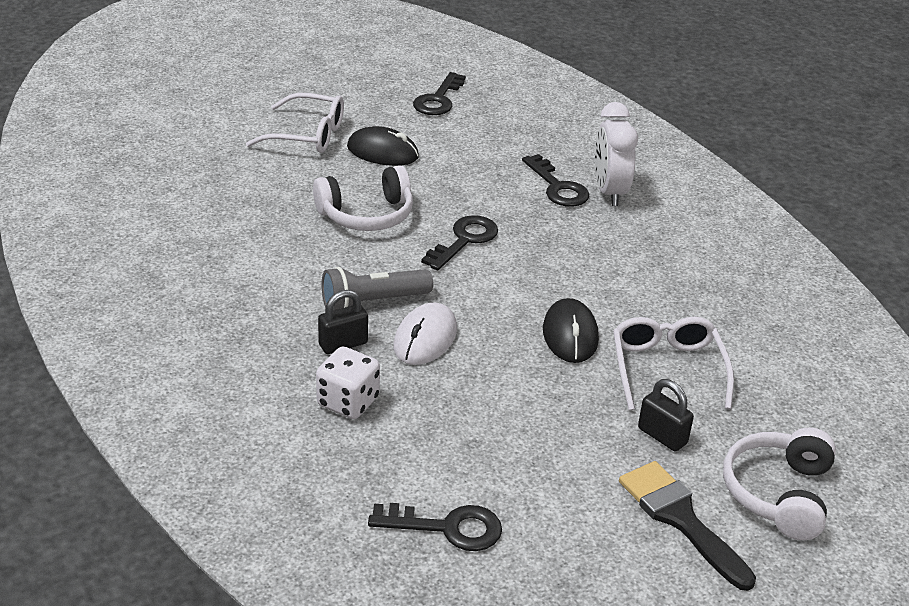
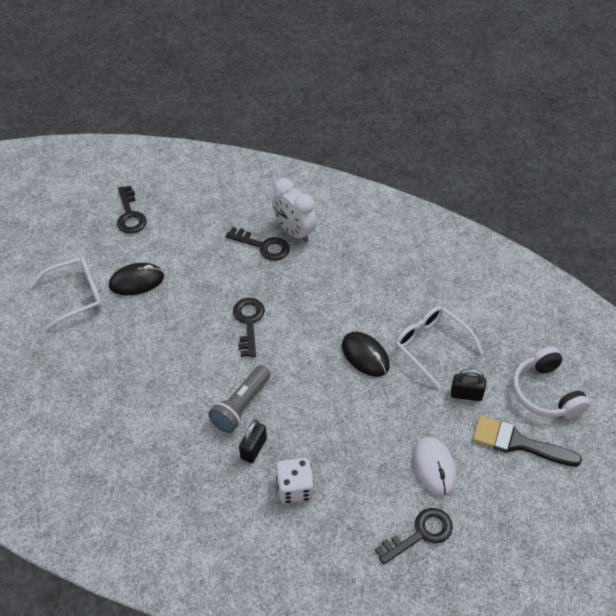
camera: 35 degrees left, 15 degrees up
(367, 215) = (175, 339): white headphones -> none
(425, 338) = (294, 412): white mouse -> white mouse (434, 467)

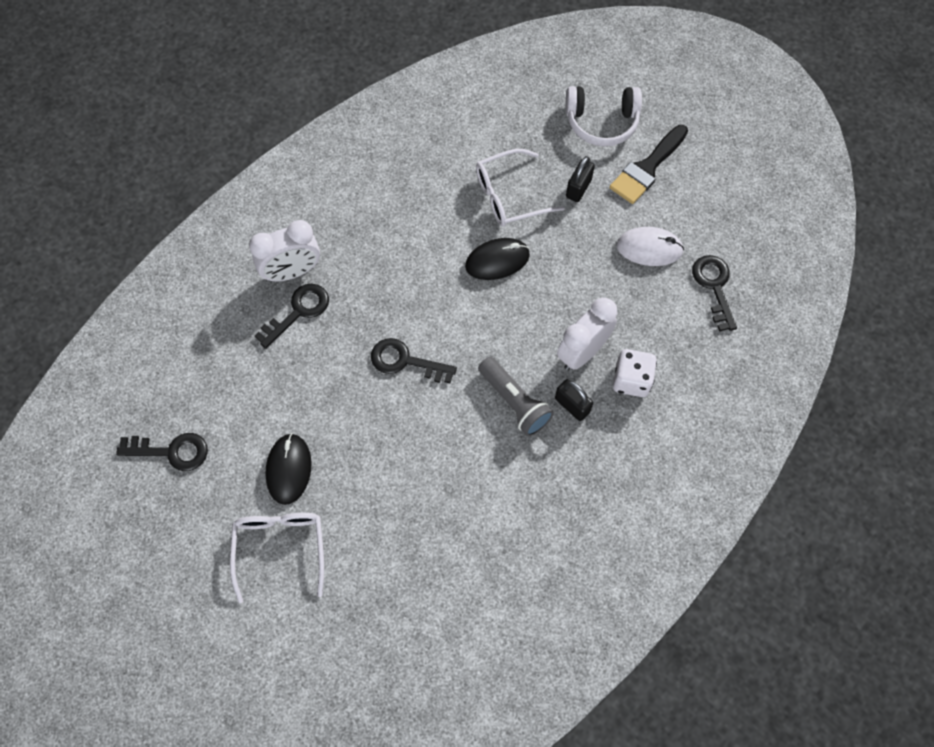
camera: 70 degrees left, 15 degrees up
(306, 442) = (582, 352): none -> white clock

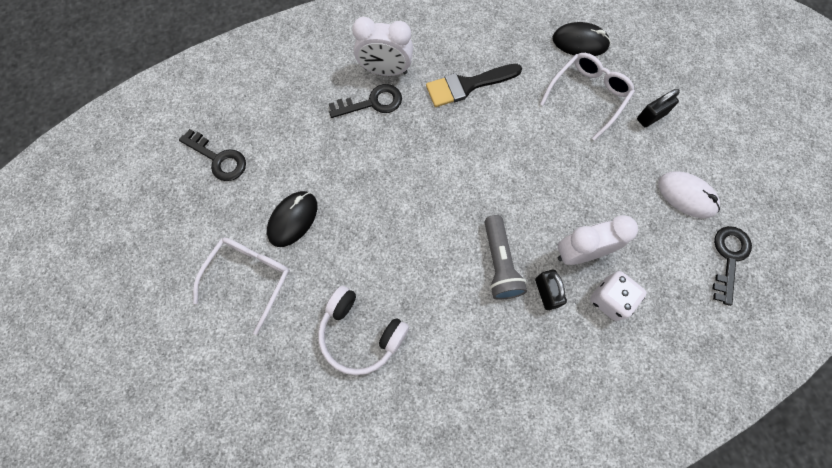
camera: 30 degrees right, 5 degrees up
(405, 361) = (430, 183): black key -> none
(497, 260) = (550, 141): black mouse -> black mouse (580, 42)
(508, 196) = (588, 95): white glasses -> white glasses turned 120 degrees clockwise
(601, 122) = (700, 73): white headphones -> white headphones (360, 334)
(647, 168) = (720, 128): black brush -> black brush (467, 85)

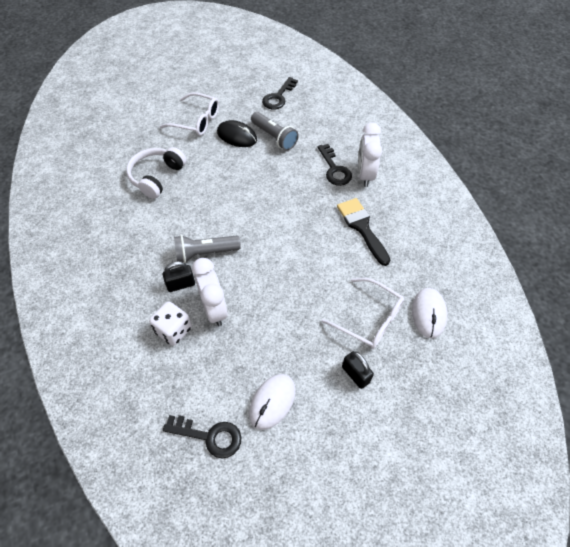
camera: 85 degrees right, 15 degrees down
(303, 169) = (274, 137): none -> grey flashlight
(580, 42) = (428, 313): black mouse -> white mouse

